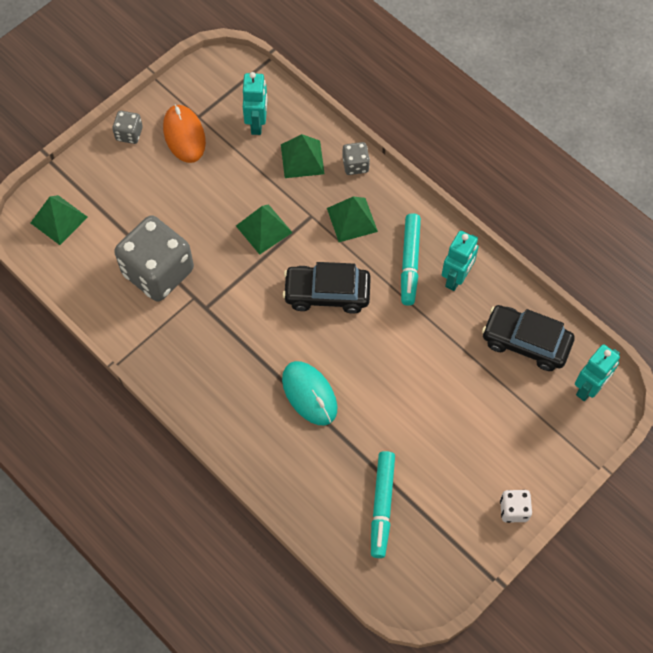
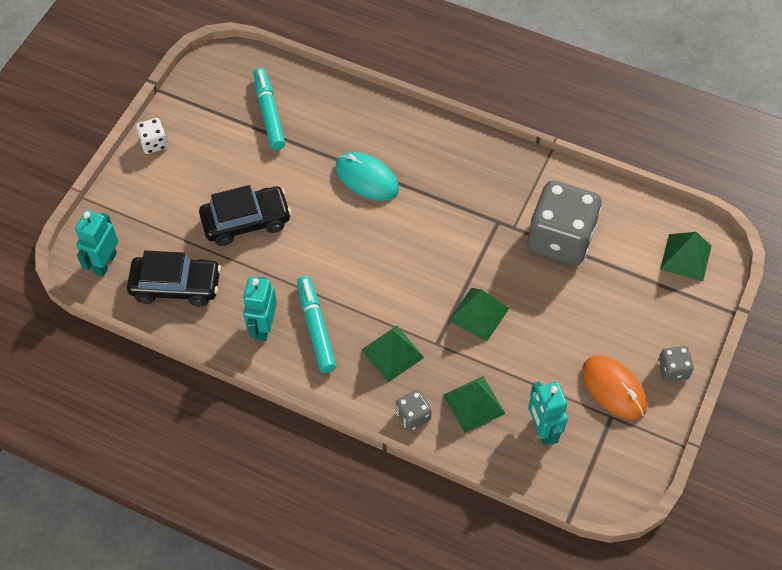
camera: 160 degrees right, 5 degrees down
(327, 293) = (387, 271): black car -> black car (246, 221)

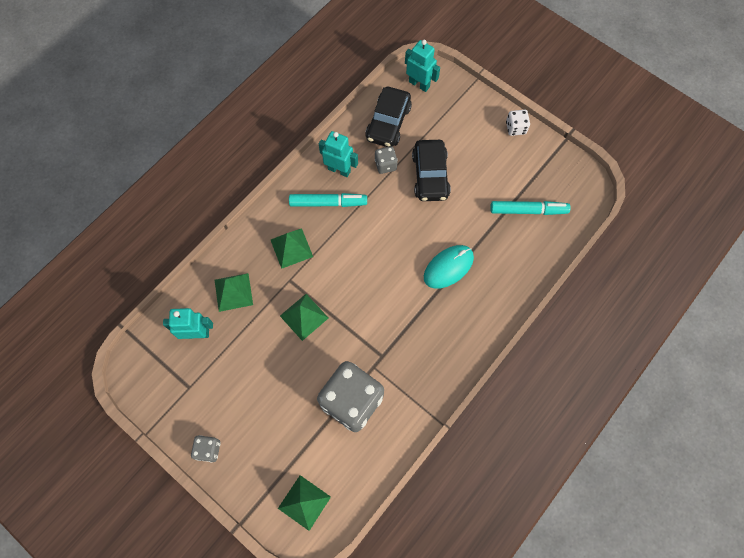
camera: 105 degrees right, 10 degrees up
(413, 416) = (239, 249): grey dice -> grey dice (385, 165)
(614, 388) = (209, 397): orange mouse -> none

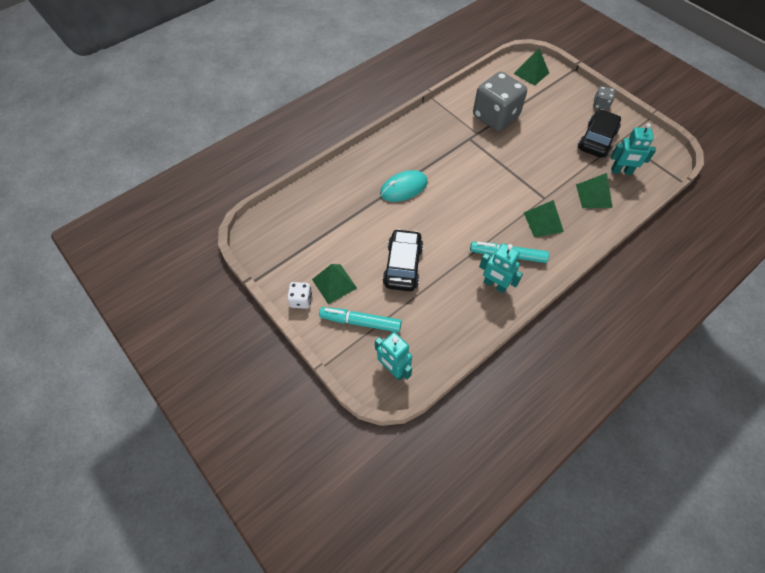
camera: 170 degrees left, 10 degrees down
(304, 317) = (531, 170): green pyramid -> green pyramid (334, 283)
(385, 165) = (446, 283): grey dice -> none
(388, 123) = (437, 327): black car -> black car (597, 140)
(528, 210) = (318, 221): turquoise marker -> turquoise marker (360, 322)

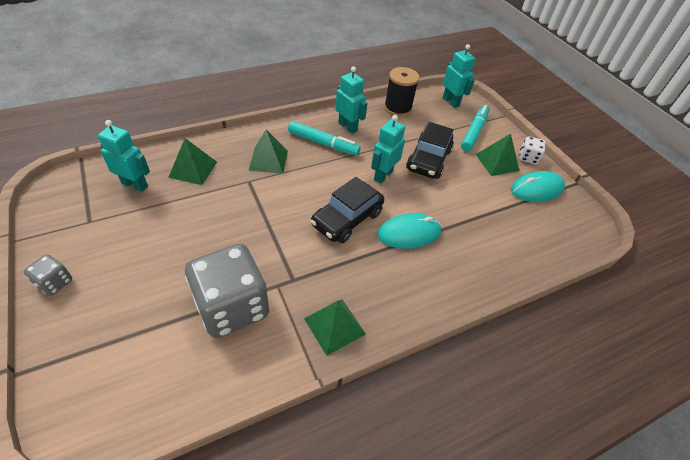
camera: 170 degrees left, 10 degrees down
(296, 261) = (536, 189): none -> turquoise mouse
(360, 322) = (474, 132): turquoise marker -> turquoise marker turned 90 degrees counterclockwise
(439, 235) = (383, 175): none -> turquoise robot
(453, 334) = (397, 108): none -> black spool
(531, 73) = (100, 389): green pyramid -> green pyramid (334, 326)
(597, 140) = (121, 229): black car -> black car (347, 219)

